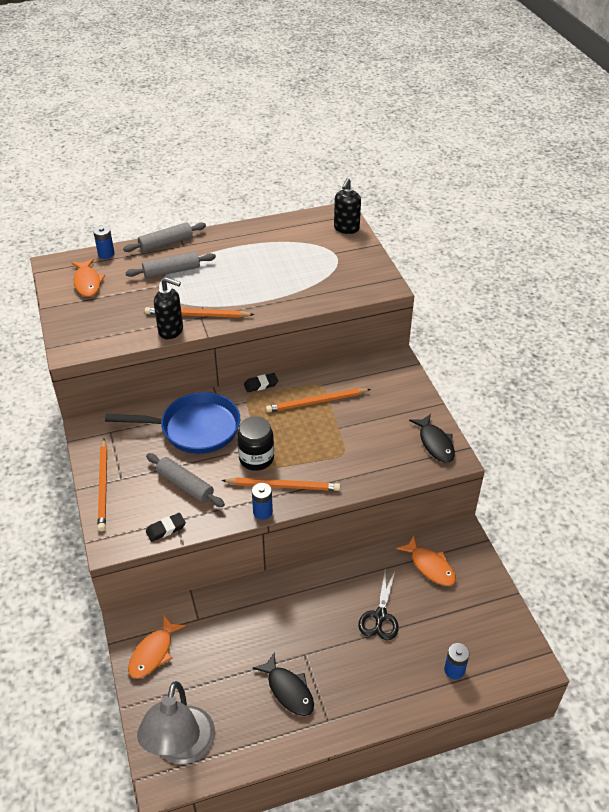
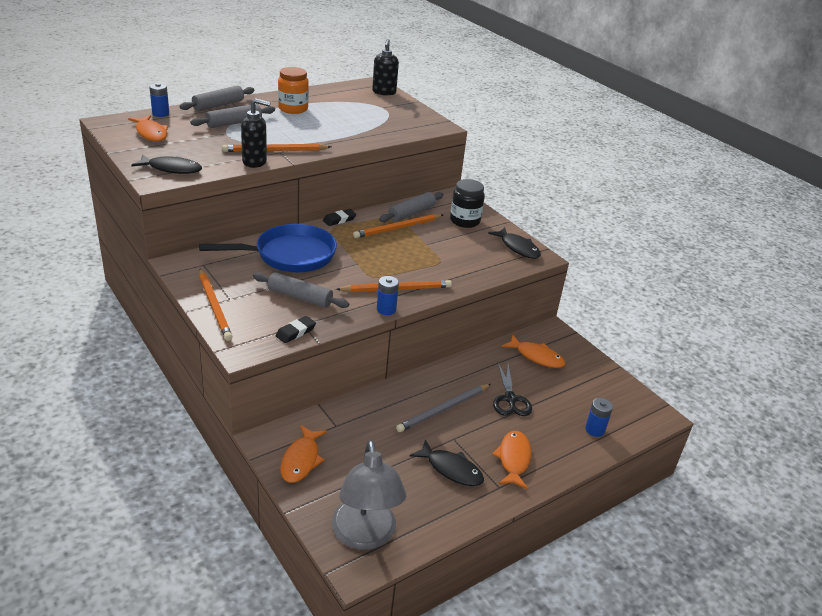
camera: 20 degrees left, 10 degrees down
(89, 335) = (172, 169): none -> black fish
(239, 252) = (293, 109): none -> orange jar
(256, 458) = (361, 272): black jar -> black jar (465, 221)
(307, 617) = (443, 409): none -> grey pencil
(339, 382) = (411, 213): none -> grey rolling pin
(354, 690) = (513, 459): none -> orange fish

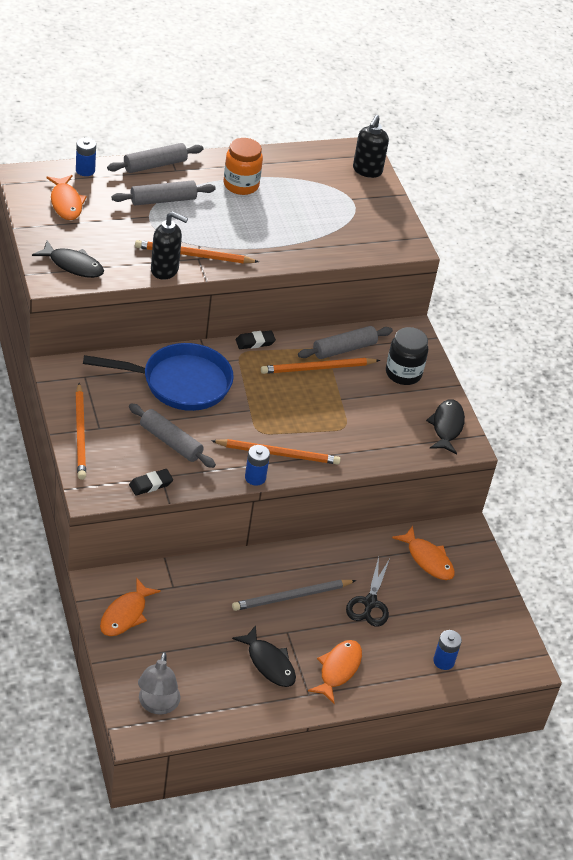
camera: 15 degrees right, 10 degrees up
(365, 536) = (157, 705): grey lamp -> grey lamp, size x0.66
(518, 248) = (446, 426): black fish -> black fish turned 150 degrees counterclockwise

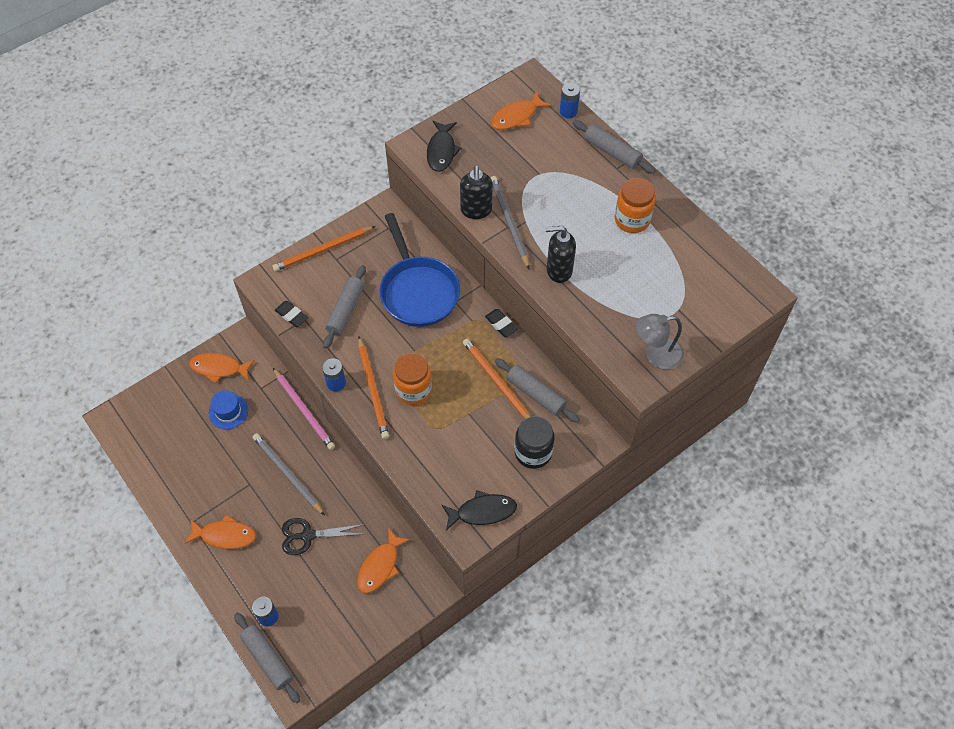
camera: 75 degrees right, 15 degrees up
(157, 705) = (141, 422): grey lamp -> grey lamp (656, 355)
(163, 200) = (568, 175): grey rolling pin -> grey rolling pin (268, 659)
(187, 623) = (228, 411): none -> blue hat
(193, 255) = (509, 222): orange pencil -> grey pencil
(222, 560) = (304, 410): none -> pink pencil
(269, 663) = (211, 482): black fish -> none
(295, 426) = (413, 390): none -> orange jar
(367, 171) = (732, 307): black soap dispenser -> black soap dispenser (558, 270)

